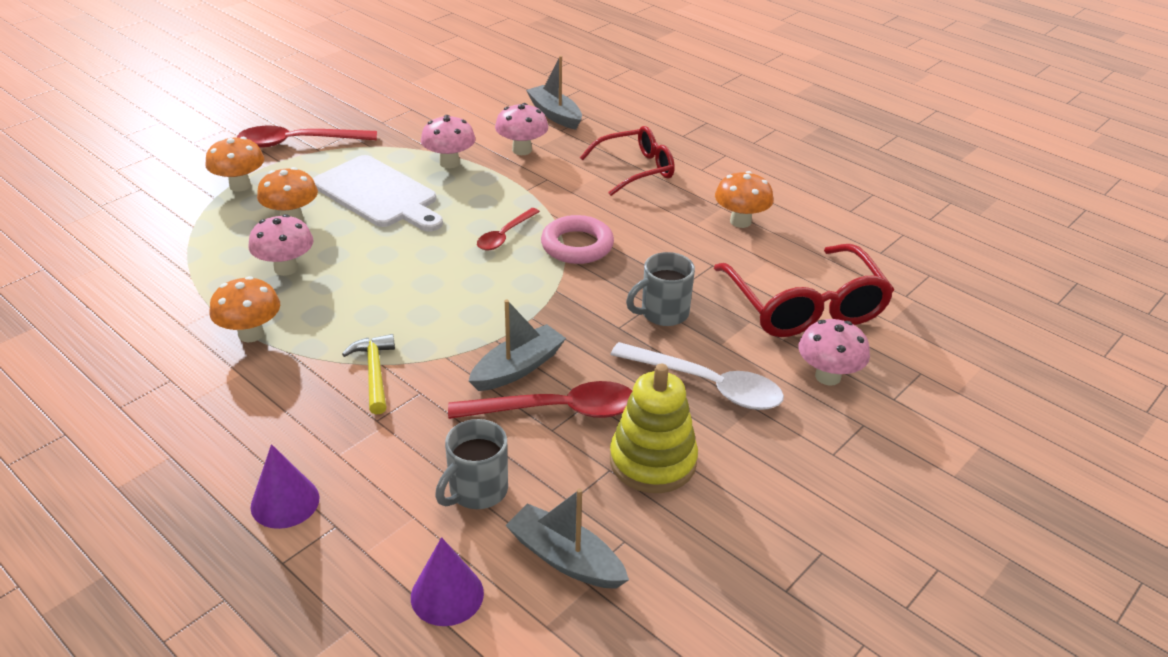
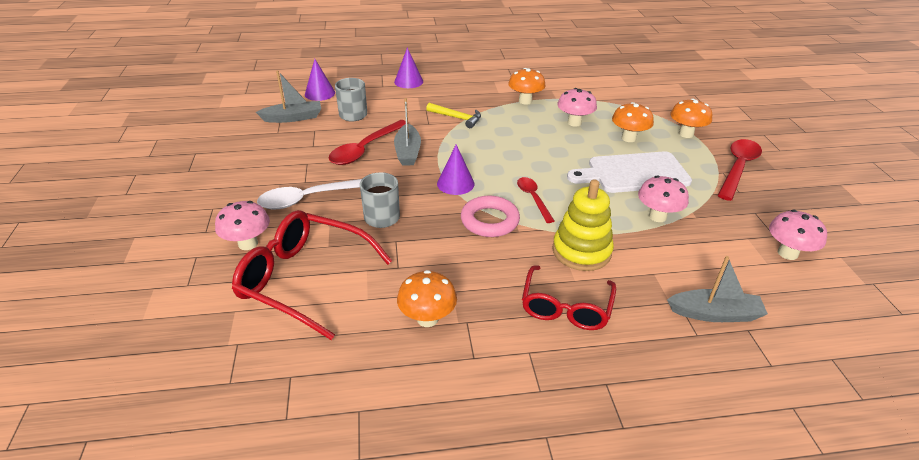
camera: 130 degrees right, 0 degrees up
(522, 150) = (653, 260): pink mushroom -> pink mushroom (787, 253)
(540, 295) = (455, 183): none -> purple cone
(652, 461) = (298, 157): yellow stacking toy -> yellow stacking toy (581, 251)

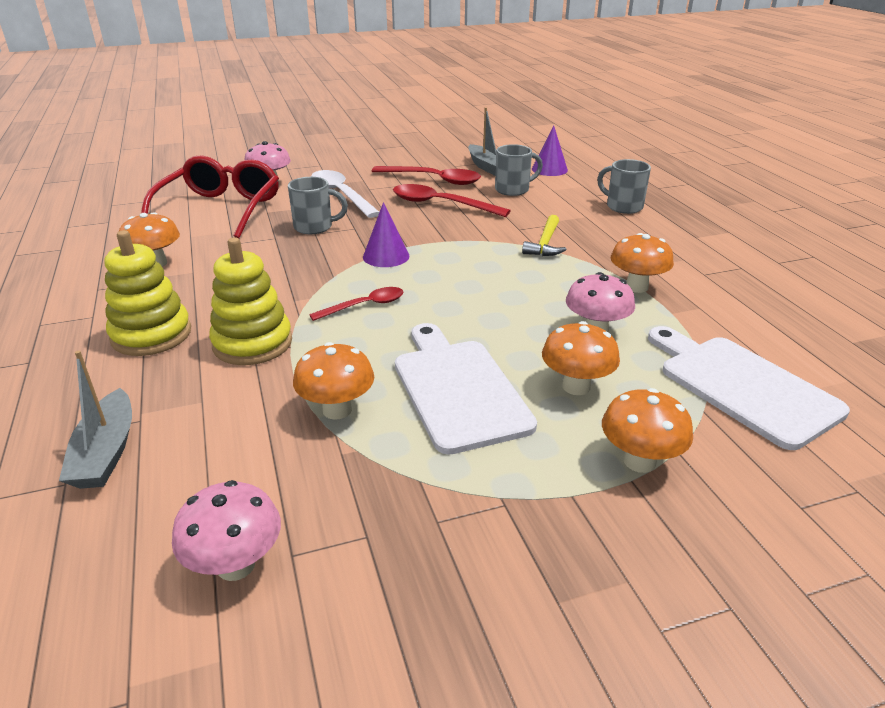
camera: 80 degrees right, 5 degrees down
(408, 81) = (622, 206): purple cone -> grey mug
(408, 152) = (445, 225): grey boat -> none
(489, 221) = (313, 281): pink ring -> none
(566, 307) = (151, 335): red glasses -> yellow stacking toy
(625, 97) = (742, 386): none -> white cutting board
(657, 216) = (337, 410): pink mushroom -> orange mushroom
(738, 168) = (530, 530): red spoon -> red spoon (433, 180)

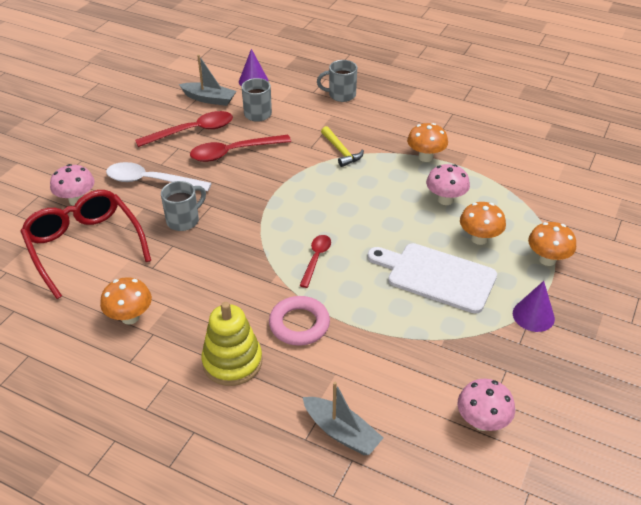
camera: 45 degrees left, 10 degrees up
(252, 343) = (299, 324): yellow stacking toy -> pink ring
(337, 410) = (404, 327): orange mushroom -> none
(386, 256) = (269, 216): purple cone -> purple cone (533, 315)
(742, 386) = (535, 193): white cutting board -> none

